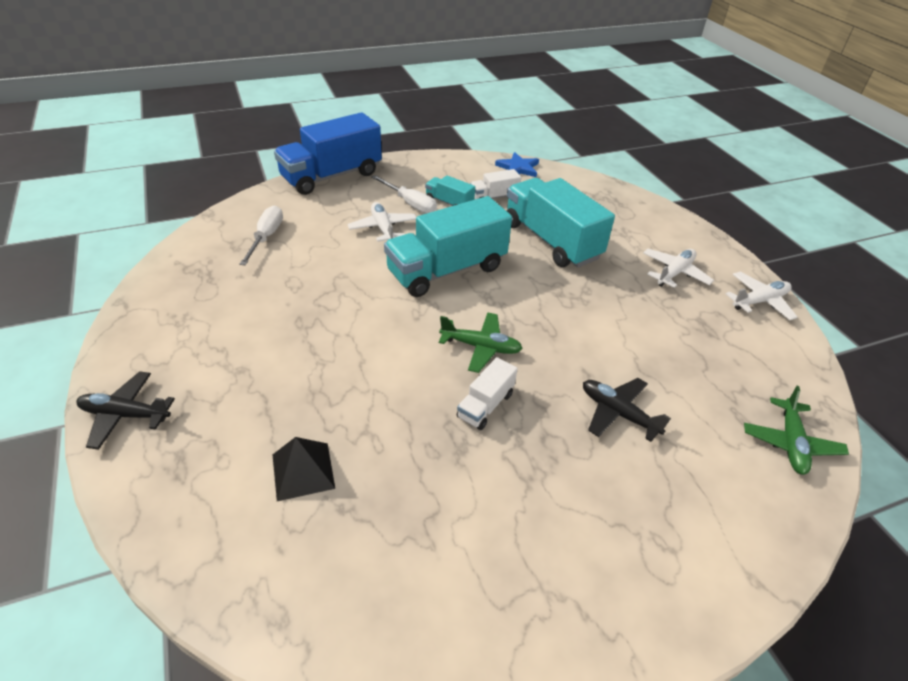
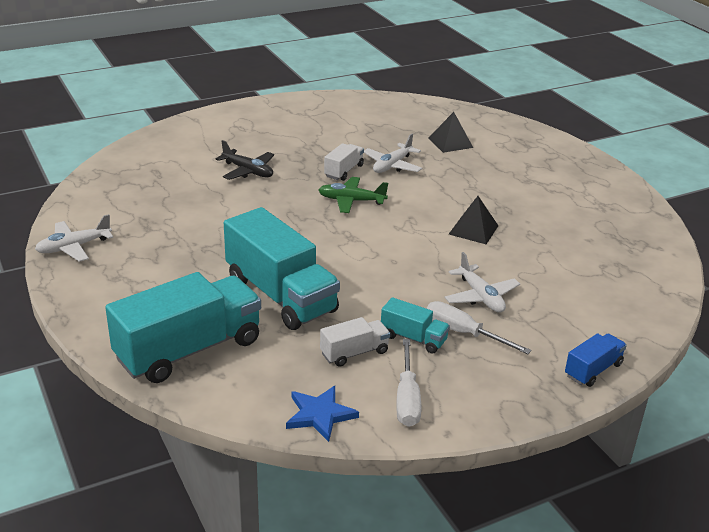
camera: 175 degrees right, 10 degrees down
(125, 415) = (579, 158): black plane -> none
(266, 237) = (600, 277): white screwdriver -> white screwdriver (407, 398)
(331, 176) = (593, 370): blue truck -> blue truck, size x0.47
(354, 296) = (473, 230): none -> black pyramid
(447, 270) = (394, 256): turquoise truck -> turquoise truck (189, 350)
(674, 273) = (148, 269): white plane -> white plane (392, 165)
(790, 443) = (130, 163): green plane -> none

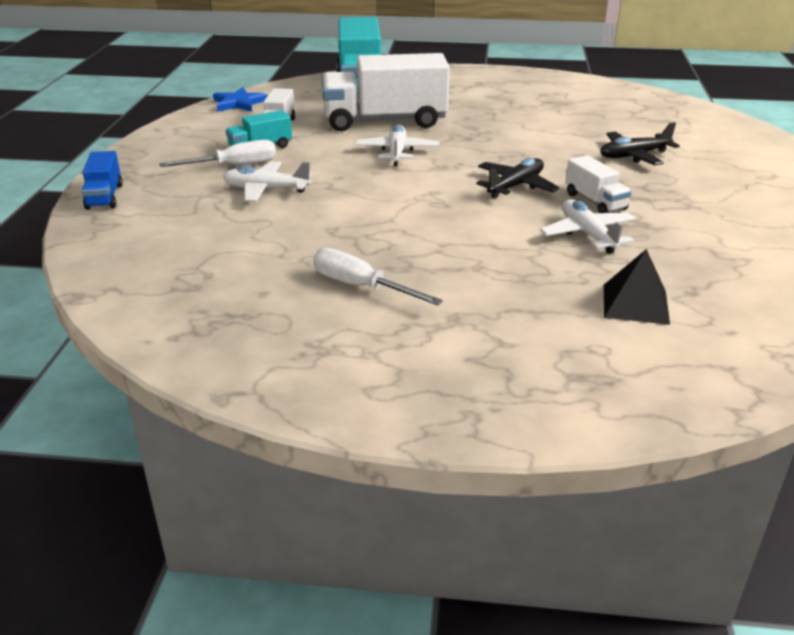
camera: 125 degrees right, 0 degrees up
(74, 247) = (540, 79): white plane -> white plane (397, 152)
(281, 295) = (385, 121): turquoise truck -> white truck
(351, 201) = (515, 186): green plane -> black plane
(407, 398) = (206, 127): white screwdriver -> white screwdriver (361, 286)
(473, 230) = (379, 229): black pyramid -> none

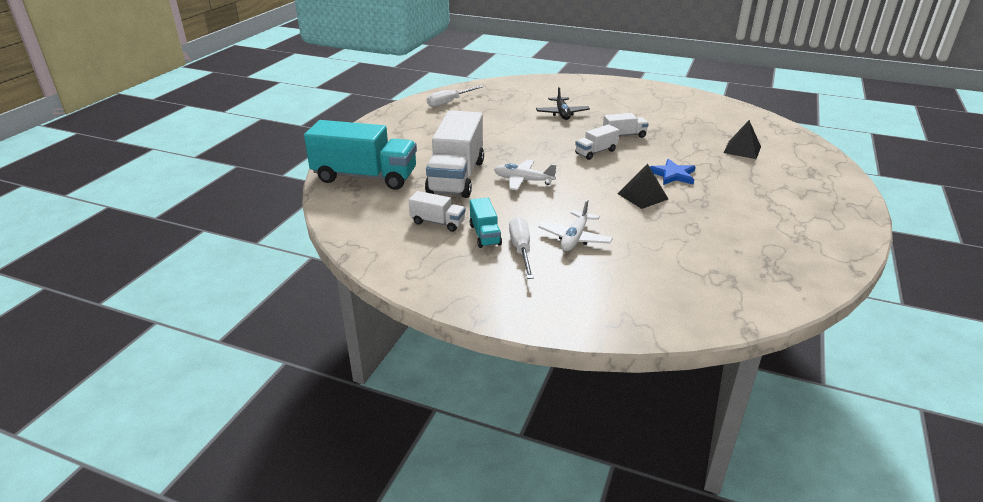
camera: 75 degrees left, 0 degrees up
(105, 196) = (565, 319): blue truck -> none
(239, 103) = (362, 238): blue star -> blue star (673, 175)
(361, 286) = (728, 217): white screwdriver -> white screwdriver (449, 102)
(395, 223) = (642, 196): none -> black pyramid
(515, 186) = (596, 152): black plane -> white truck
(588, 234) = (666, 145): white plane -> none

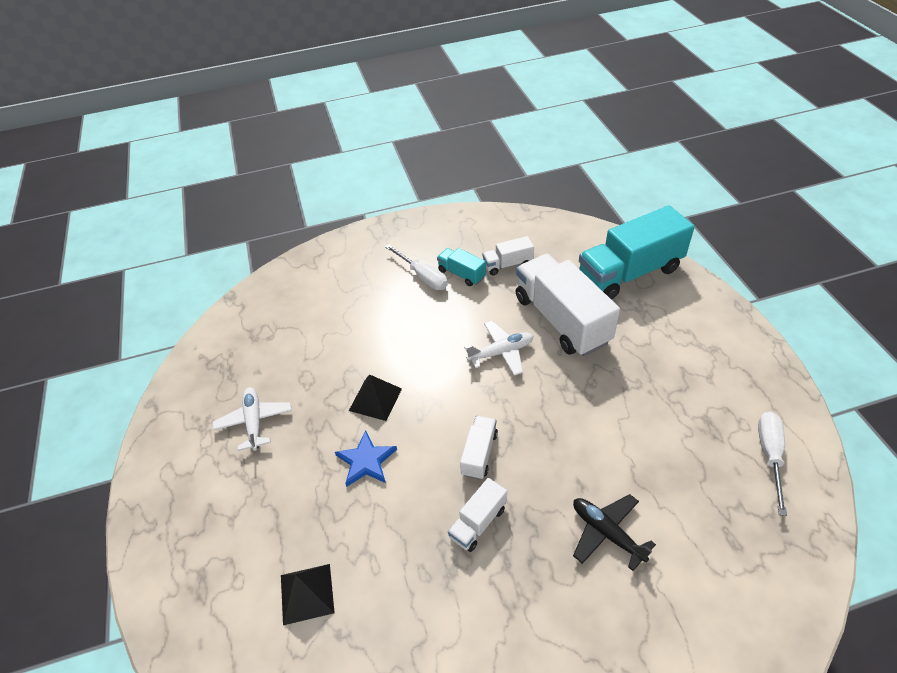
camera: 145 degrees right, 15 degrees up
(574, 238) = (394, 309): white plane -> white plane (254, 422)

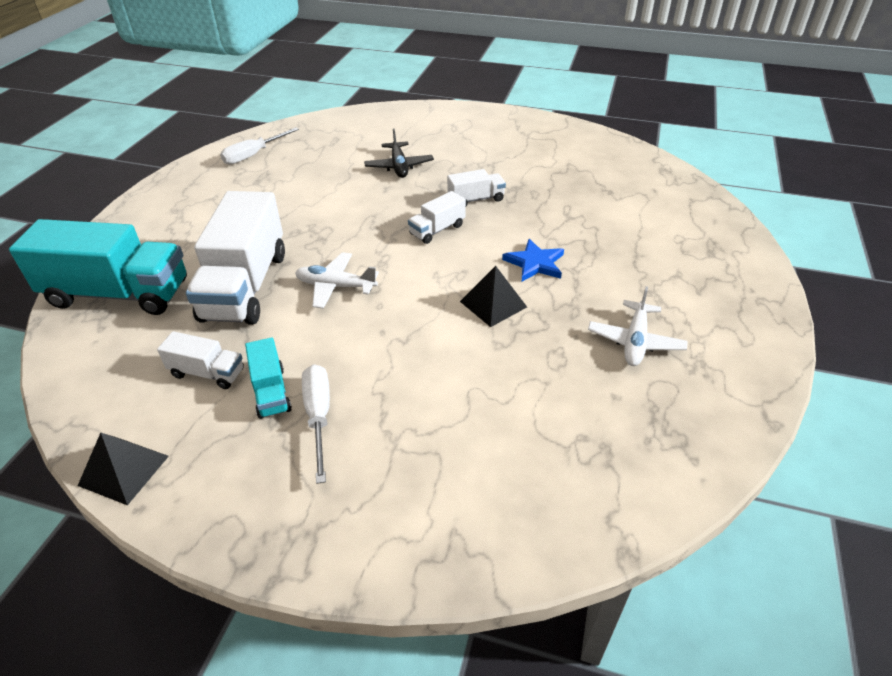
camera: 150 degrees left, 5 degrees down
(307, 593) = (625, 214): black pyramid -> black pyramid (124, 470)

